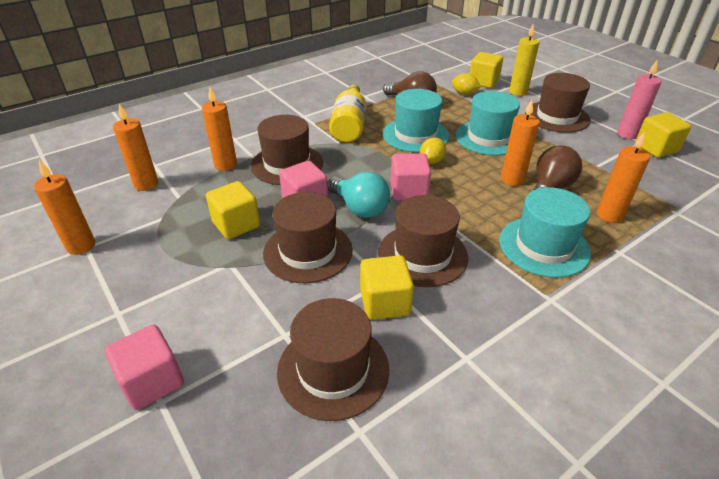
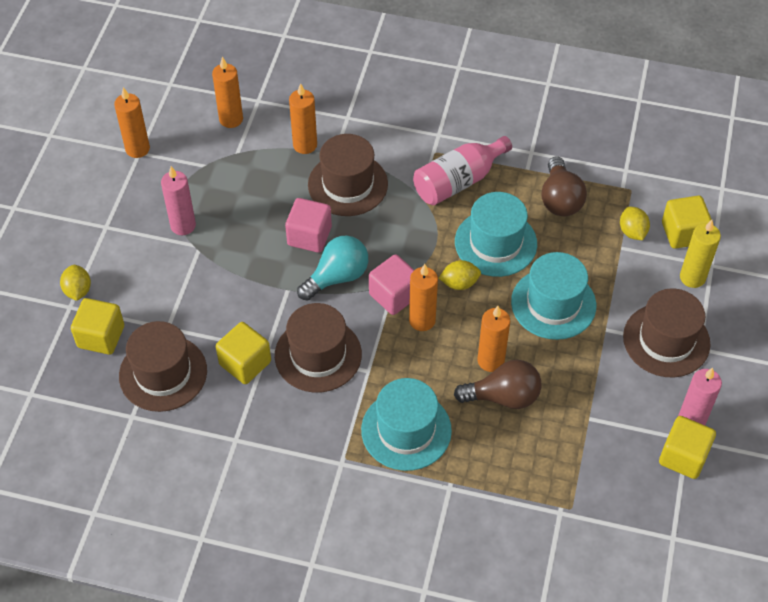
camera: 50 degrees right, 15 degrees up
(152, 381) = (78, 290): pink cube -> yellow lemon
(195, 262) = (183, 225): none -> pink candle
(236, 224) = (241, 215): yellow cube -> yellow cube (101, 336)
(308, 251) = (254, 281): brown hat -> none
(349, 125) = (458, 181): yellow bottle -> pink bottle
(359, 208) = (337, 277): turquoise light bulb -> turquoise light bulb turned 135 degrees counterclockwise
(609, 215) = (502, 460): orange candle -> orange candle (422, 320)

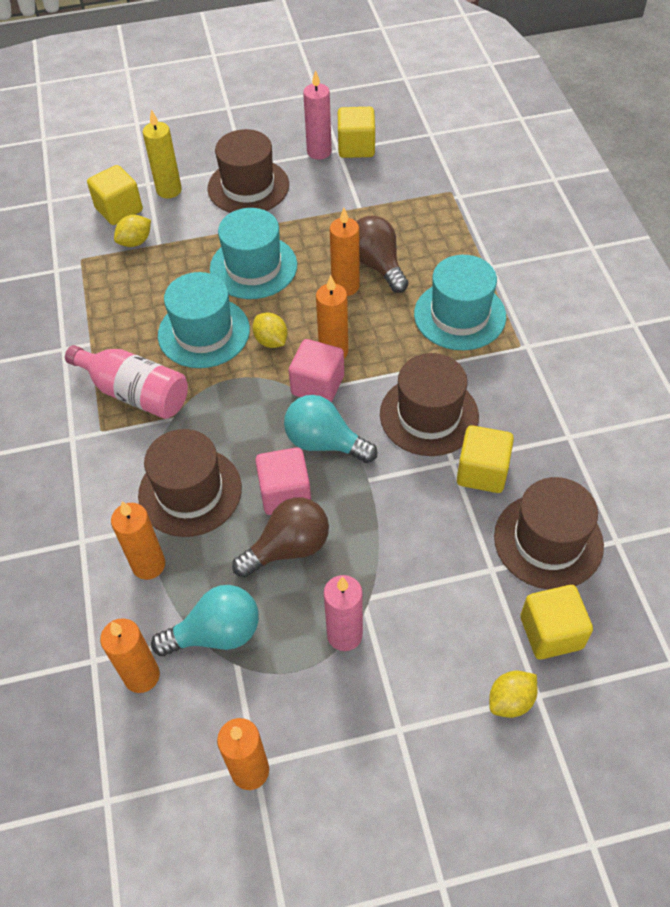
camera: 115 degrees left, 0 degrees up
(232, 162) = (216, 633): none -> turquoise light bulb
(560, 199) = (120, 304): brown light bulb -> brown light bulb (288, 548)

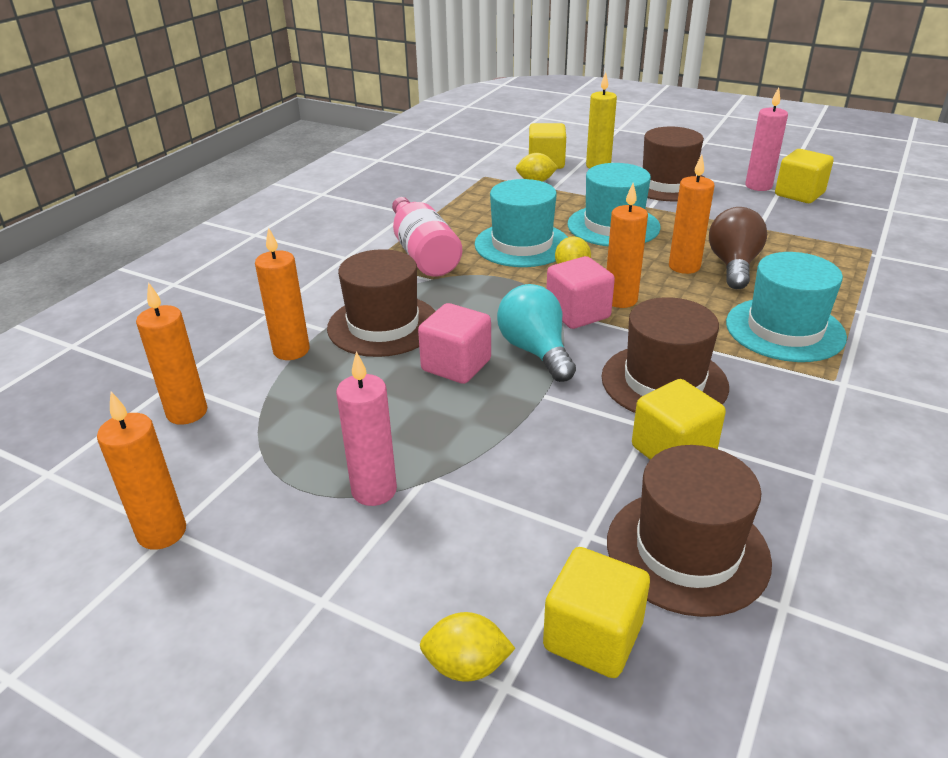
camera: 40 degrees right, 20 degrees down
(216, 633) = (275, 421): turquoise light bulb -> none
(288, 548) = (410, 401): brown light bulb -> none

